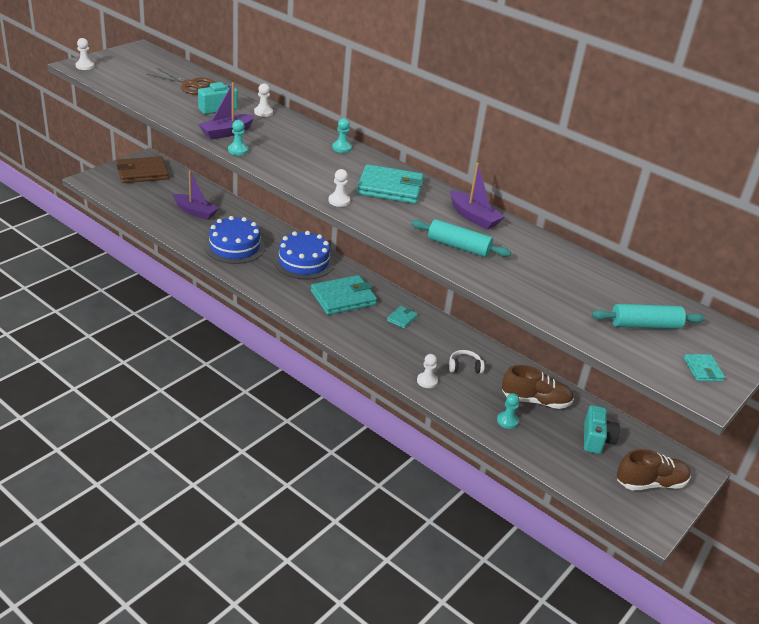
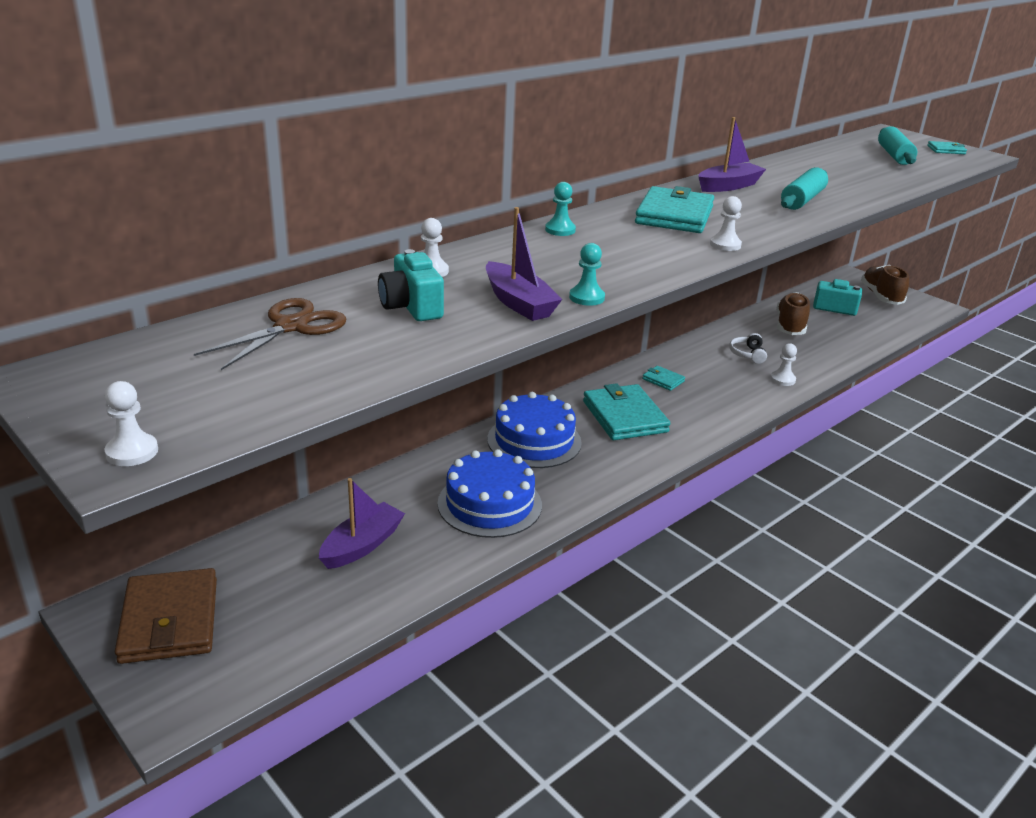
camera: 80 degrees left, 5 degrees down
(507, 421) = (829, 345): turquoise pawn -> none

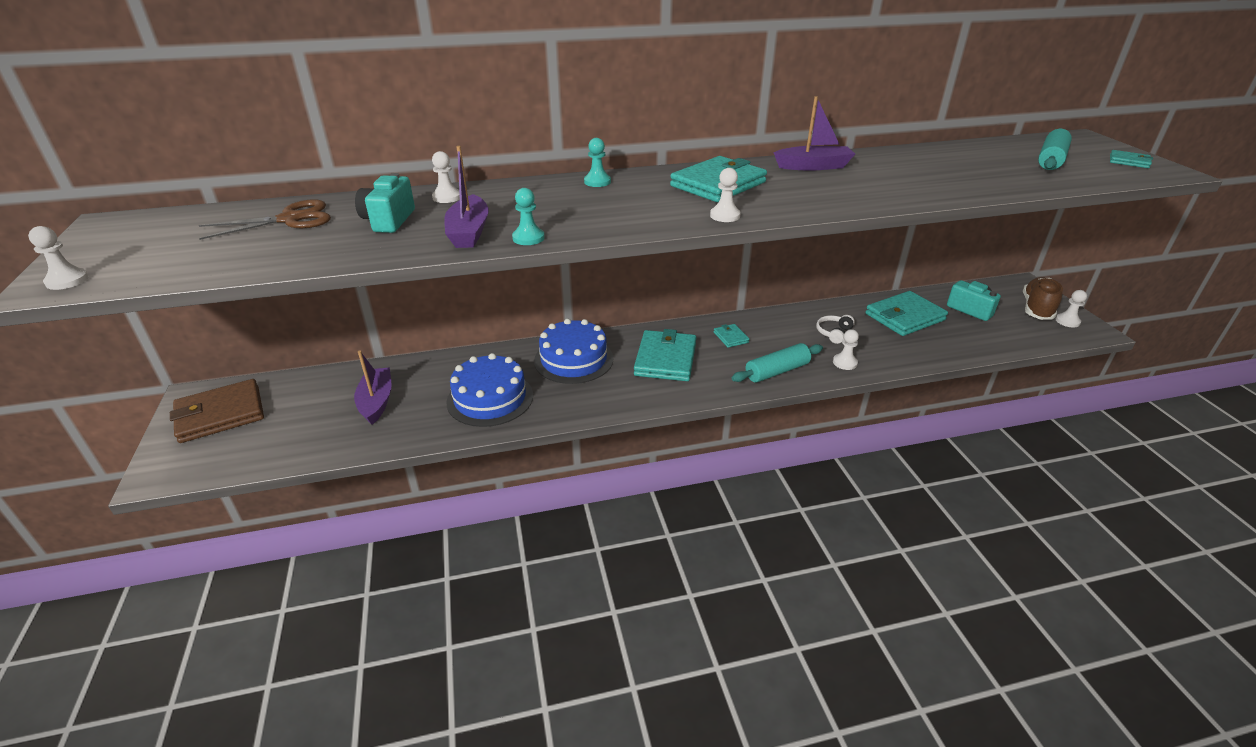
camera: 30 degrees right, 5 degrees up
(169, 620) = (220, 414): brown wallet -> brown wallet turned 45 degrees clockwise
(362, 545) = (376, 402): purple boat -> purple boat turned 75 degrees counterclockwise
(790, 326) = (904, 317): brown shoe -> turquoise wallet
(802, 200) = (872, 188): turquoise rolling pin -> turquoise rolling pin (777, 371)
(911, 302) = (1067, 321): none -> white pawn

